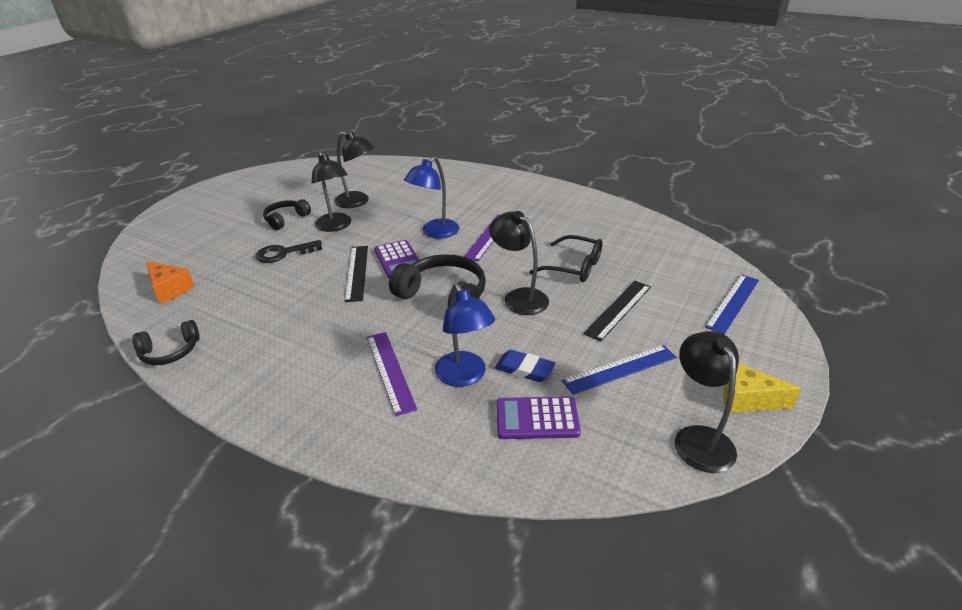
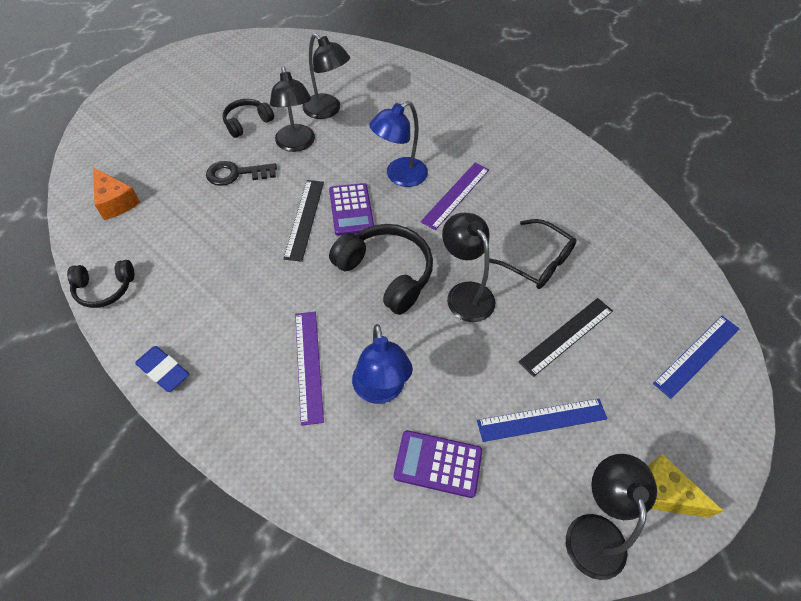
camera: 10 degrees right, 20 degrees up
(524, 369) = (443, 395): blue eraser -> blue eraser (163, 370)

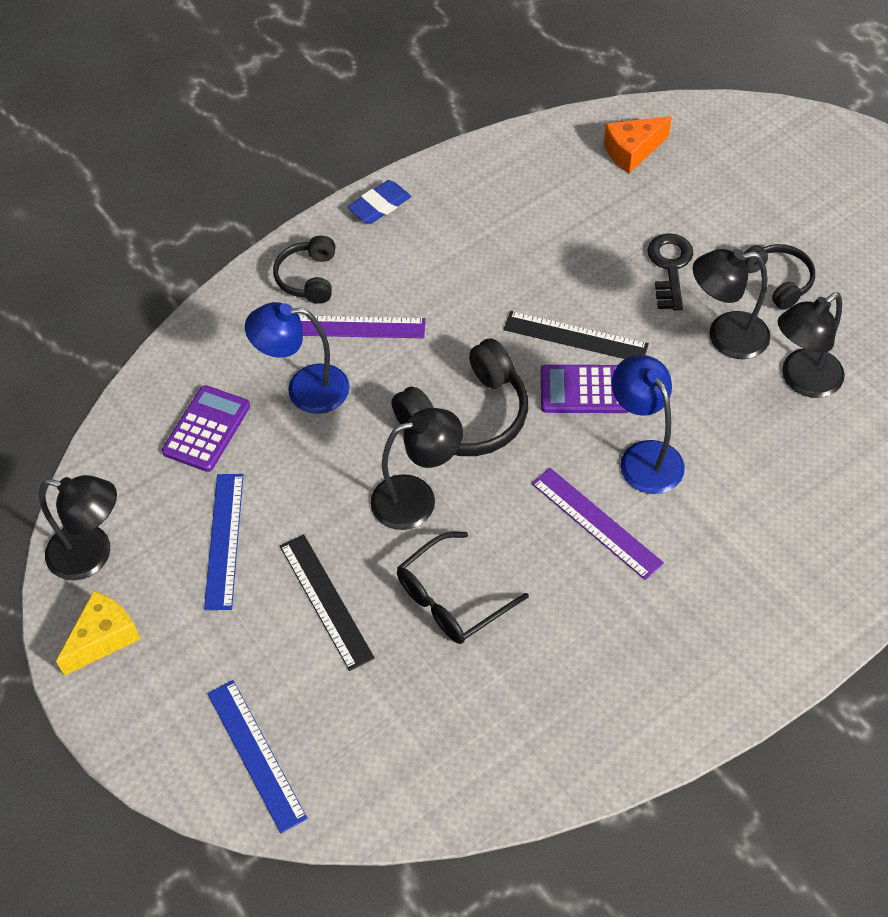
camera: 105 degrees right, 0 degrees up
(105, 289) = (498, 152): black headphones -> black headphones (308, 278)

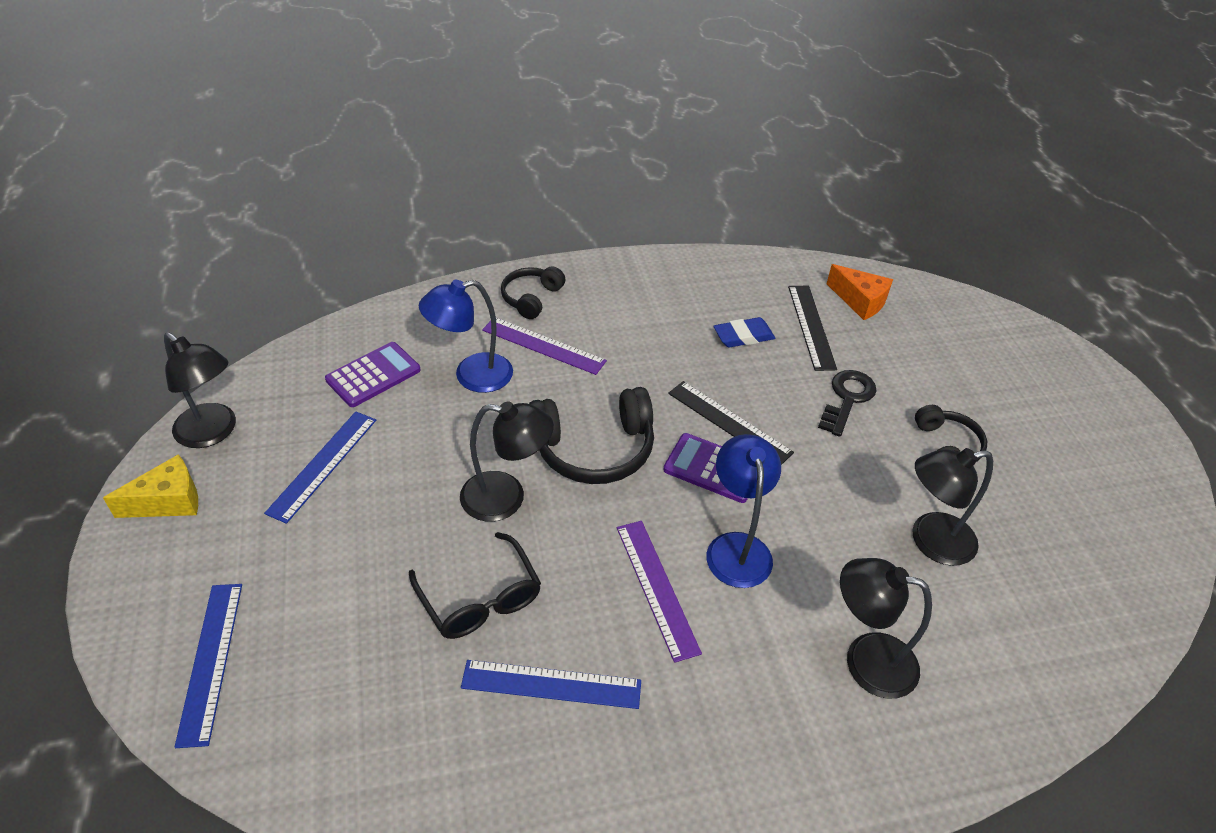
camera: 20 degrees right, 10 degrees down
(304, 389) = (472, 376): blue lamp -> blue lamp turned 45 degrees counterclockwise
(325, 601) = (369, 551): black ruler -> black ruler (811, 326)
(379, 205) = (622, 269): blue eraser -> blue eraser (743, 336)
(452, 599) = (480, 598): black glasses -> black glasses turned 105 degrees counterclockwise
(556, 642) = (551, 684): none -> blue ruler
(632, 151) = (860, 301): orange cheese -> orange cheese turned 135 degrees counterclockwise
(725, 337) = (871, 474): black lamp -> black lamp (866, 660)

